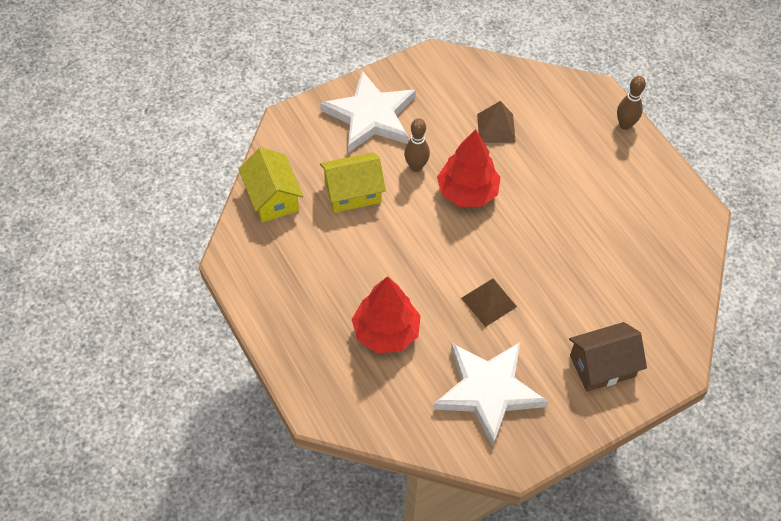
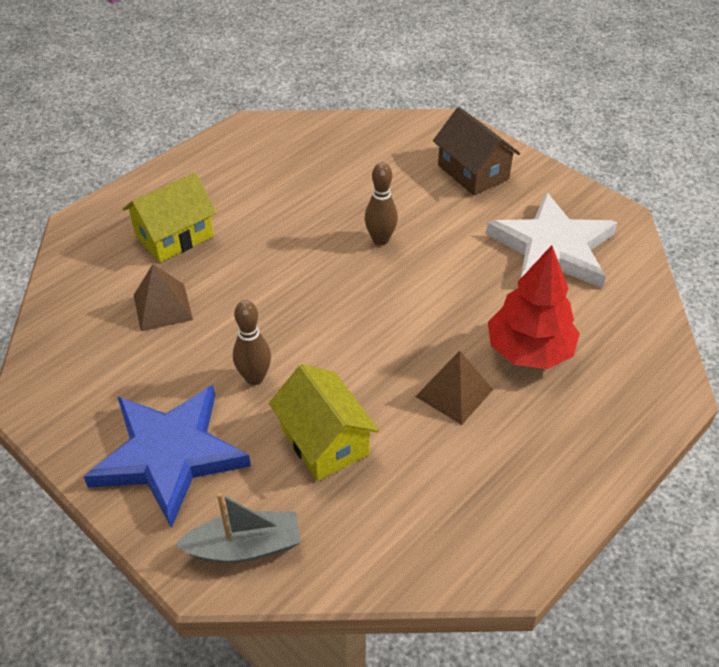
camera: 105 degrees left, 10 degrees down
(272, 198) = (370, 544): yellow house -> yellow house (174, 236)
(295, 140) = (245, 547): none -> grey boat
(370, 116) = (169, 455): white star -> blue star
(467, 192) = (282, 316): red tree -> none
(489, 302) = (439, 267): brown pyramid -> brown pyramid (454, 393)
(625, 125) = (132, 193): brown bowling pin -> brown bowling pin (380, 240)

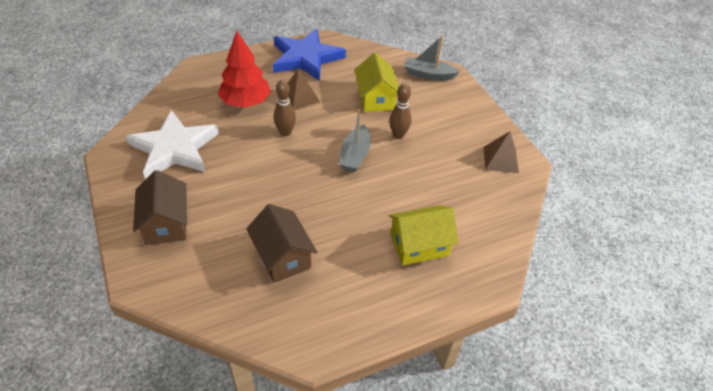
camera: 160 degrees left, 0 degrees up
(163, 307) = (440, 192): brown pyramid -> brown pyramid (500, 159)
(169, 455) = (453, 115): blue star -> blue star (306, 58)
(306, 320) = (355, 155): none -> grey boat
(325, 181) = (282, 256): none -> brown house
(380, 240) = (276, 191): brown bowling pin -> brown bowling pin (285, 132)

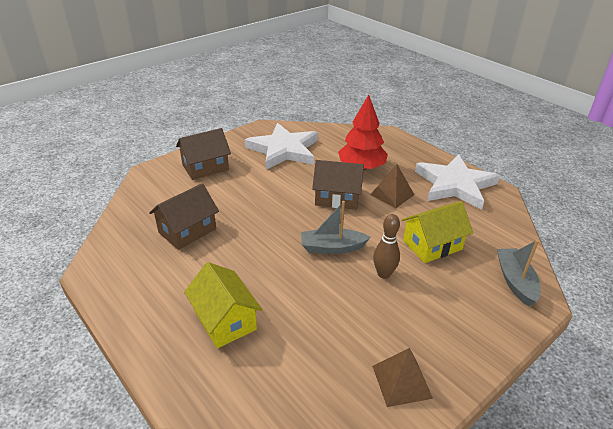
camera: 75 degrees right, 10 degrees down
(285, 132) = (337, 197): brown bowling pin -> brown house
(306, 58) = (455, 185): blue star -> white star

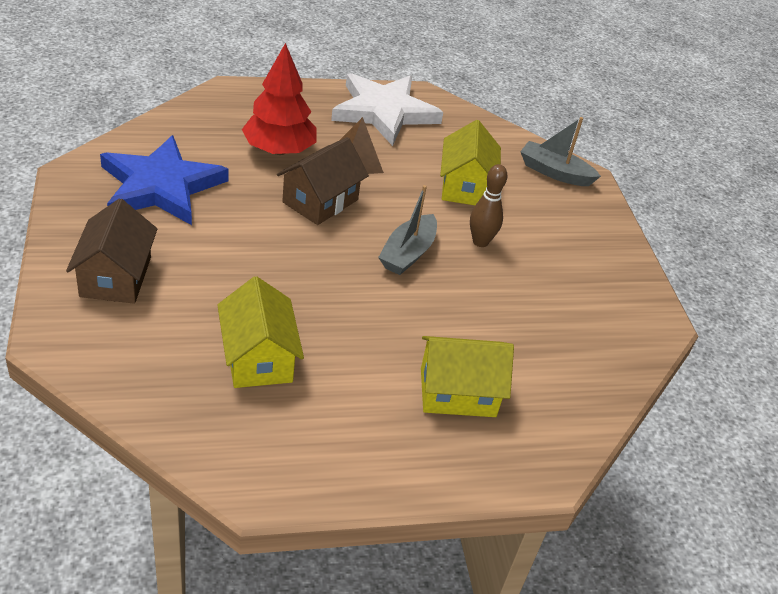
camera: 65 degrees left, 5 degrees up
(187, 231) = (258, 358): brown house -> yellow house
(283, 150) = (161, 186): white star -> blue star
(401, 381) = (621, 309): brown pyramid -> none

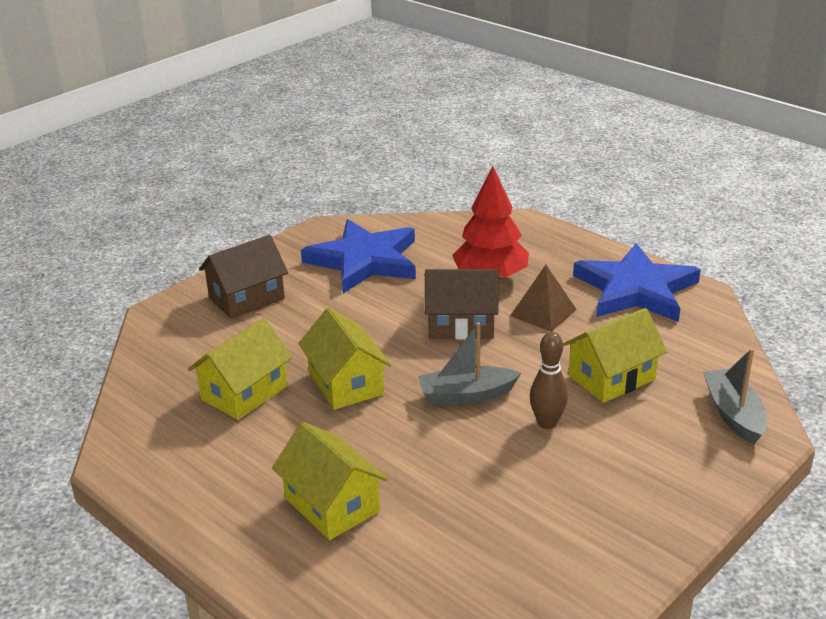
camera: 60 degrees right, 10 degrees down
(319, 298) = (346, 383): none -> yellow house
(384, 112) = (636, 289): white star -> blue star

